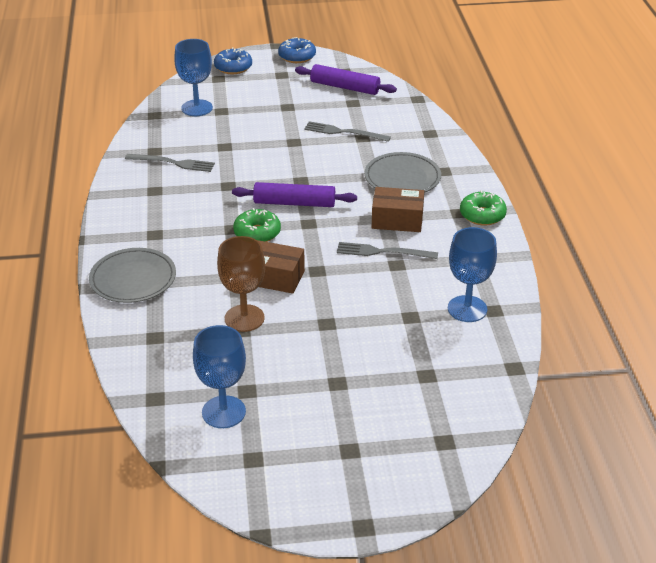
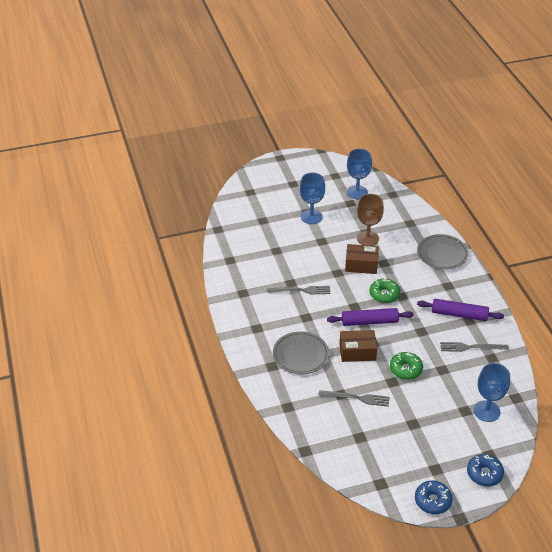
camera: 170 degrees right, 5 degrees up
(344, 87) = (373, 458): purple rolling pin -> purple rolling pin (459, 314)
(397, 220) = (297, 316): brown box -> brown box (357, 352)
(467, 309) = (245, 259): blue goblet -> blue goblet (311, 217)
(482, 215) = (240, 328): green donut -> green donut (405, 369)

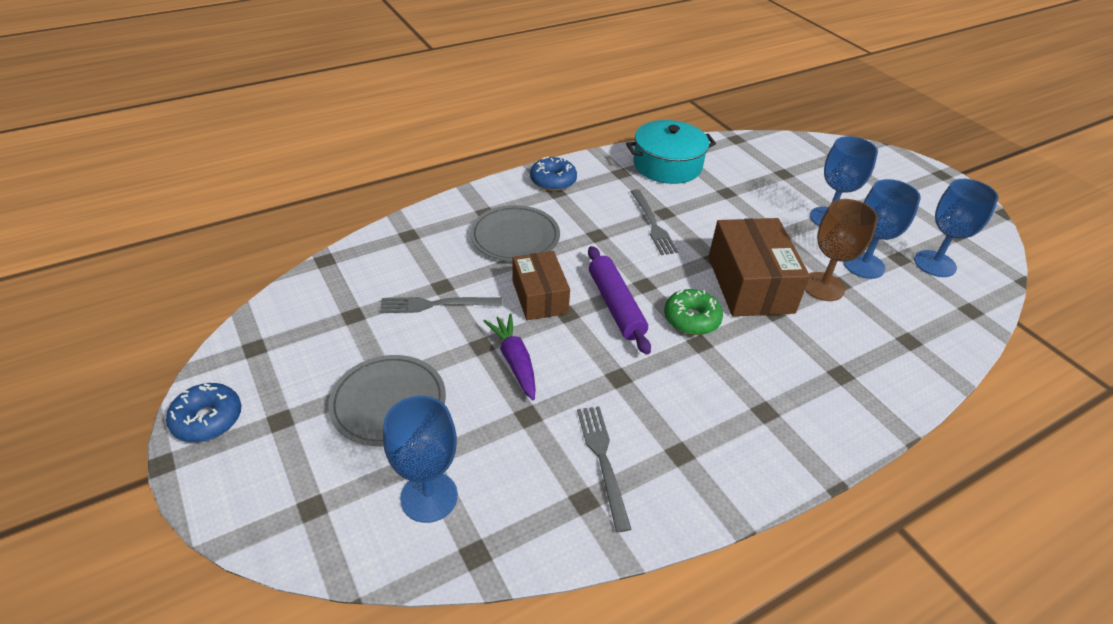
camera: 75 degrees right, 0 degrees up
(240, 269) = (667, 165): none -> turquoise pot
(353, 218) = (863, 265): none -> blue goblet
(356, 398) = (436, 304): grey fork -> grey fork turned 90 degrees clockwise
(361, 265) = (750, 284): brown box -> brown box, size x1.55
(405, 369) = (515, 361): green donut -> purple carrot
(442, 254) = (853, 396): grey plate -> grey plate (388, 403)
(459, 314) = (689, 435): purple rolling pin -> none
(484, 474) = (263, 499): blue donut -> blue donut (553, 181)

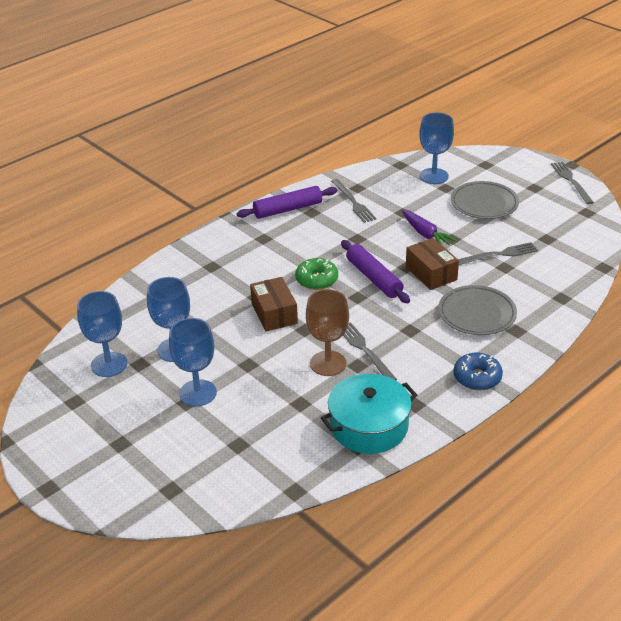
camera: 170 degrees right, 5 degrees down
(207, 419) = (571, 181): blue donut -> grey fork
(721, 471) = (288, 209): none -> purple rolling pin
(750, 284) = (274, 313): brown box -> brown box, size x0.64
(823, 286) = (214, 323): brown goblet -> brown goblet (328, 363)

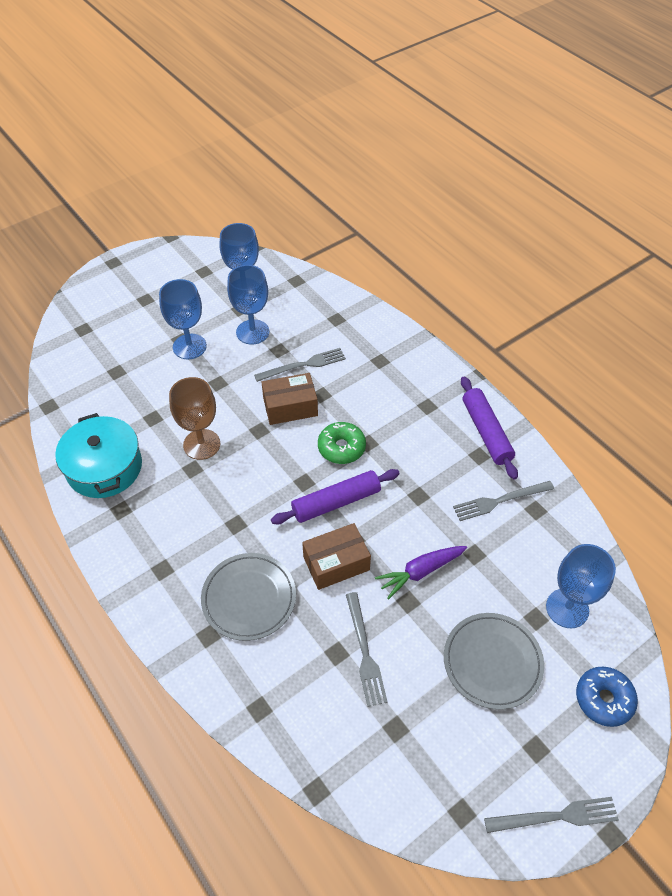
camera: 95 degrees right, 15 degrees up
(365, 350) = (213, 478): grey fork -> grey fork (303, 365)
(477, 377) = (141, 574): blue donut -> blue donut (604, 699)

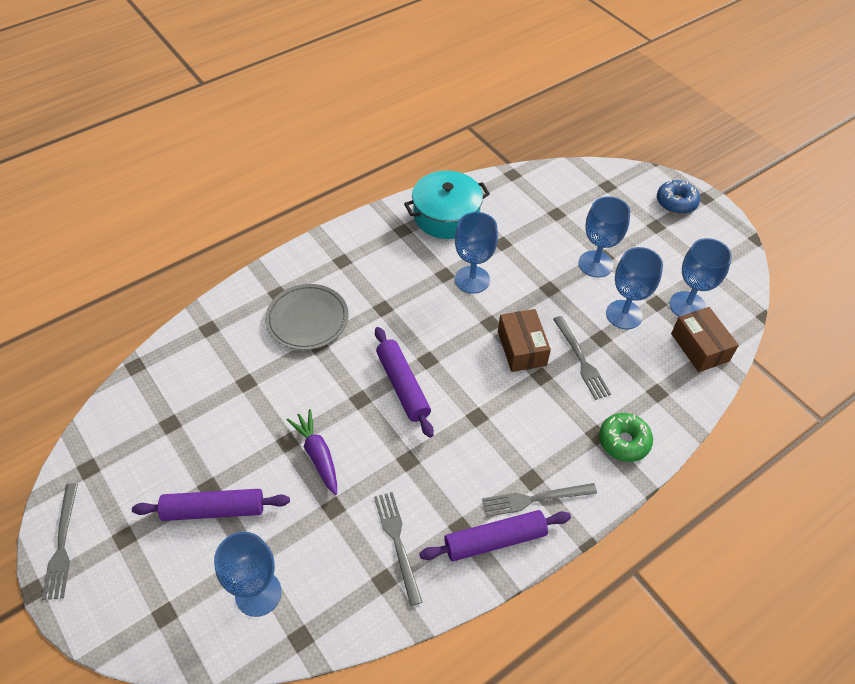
camera: 90 degrees right, 0 degrees up
(201, 444) = (472, 280): brown goblet -> blue goblet
(336, 563) = (334, 384): brown box -> brown box (699, 347)
(341, 448) = (469, 392): green donut -> green donut (624, 441)
(364, 652) = (243, 403): grey fork -> grey fork (535, 499)
(492, 662) = (213, 510): grey plate -> purple rolling pin
(604, 699) = (154, 611): blue donut -> blue donut (676, 202)

